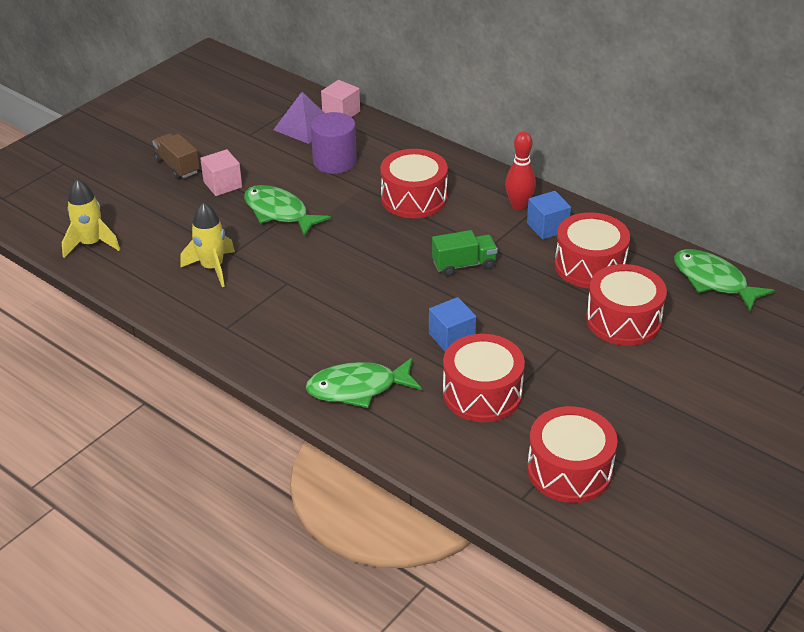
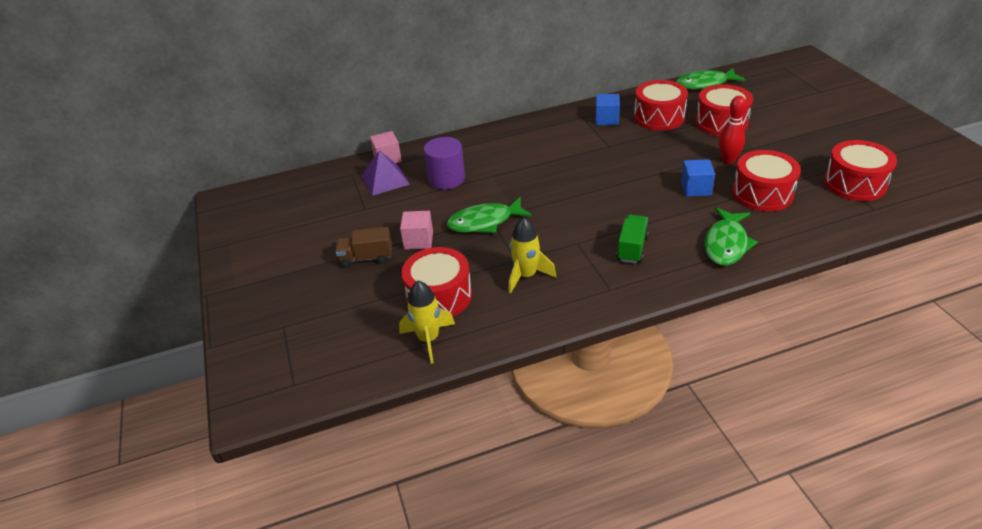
camera: 55 degrees left, 0 degrees up
(414, 198) = (526, 158): red drum -> red drum (439, 296)
(464, 265) = (620, 161): green truck -> green truck (632, 248)
(519, 206) = (574, 122): red bowling pin -> red bowling pin (728, 160)

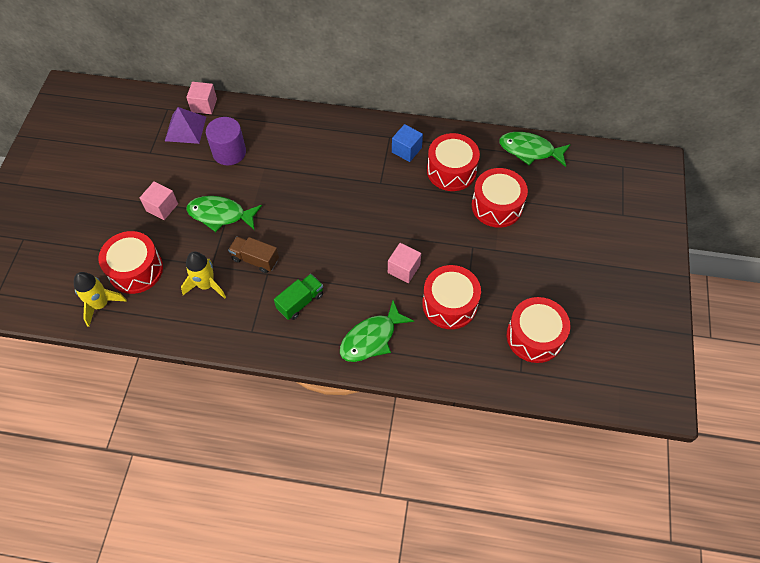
camera: 25 degrees right, 20 degrees up
(366, 258) = (116, 205): brown truck -> brown truck (255, 259)
(696, 188) = (403, 269): blue cube -> pink cube
(728, 160) = (459, 252): red bowling pin -> none

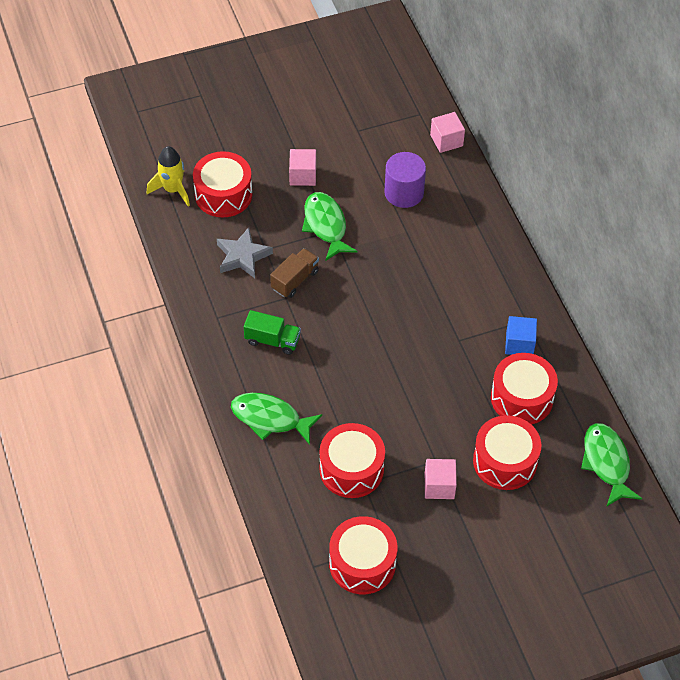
camera: 60 degrees right, 5 degrees down
(185, 128) = (406, 142): purple pyramid -> none
(206, 285) = (242, 256): yellow rocket -> grey star
(255, 259) = (295, 280): brown truck -> brown truck turned 45 degrees clockwise
(403, 269) = (366, 410): pink cube -> pink cube (439, 486)

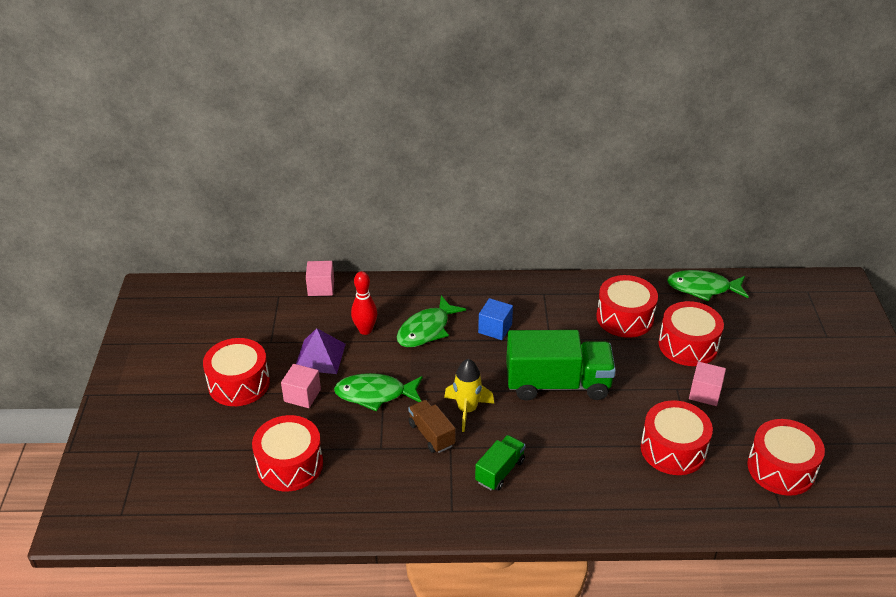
camera: 70 degrees left, 15 degrees down
(173, 190) = (257, 508): yellow rocket -> yellow rocket (467, 410)
(242, 256) = (381, 469): grey star -> none
(270, 419) = (597, 497): green fish -> green fish (426, 330)
(298, 128) = (239, 383): none -> red drum
(355, 171) = (320, 356): none -> purple pyramid
(398, 360) = (557, 384): none -> green truck
(404, 192) = (365, 330): purple cylinder -> red bowling pin
(519, 344) = (567, 304): blue cube -> blue cube (495, 328)

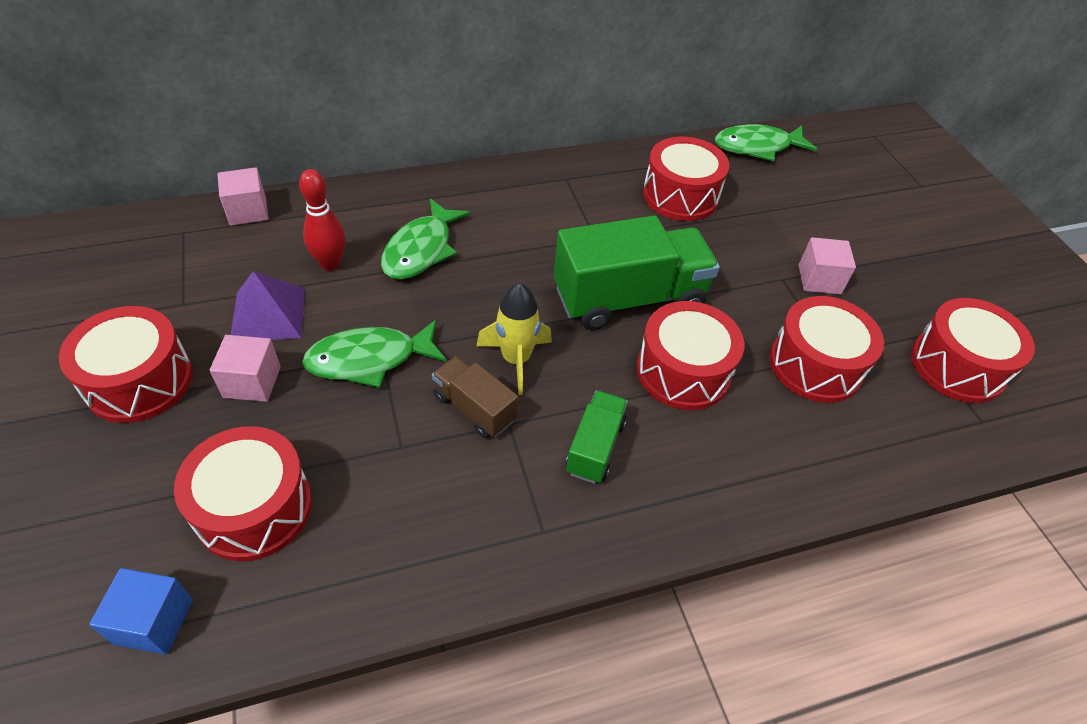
camera: 20 degrees left, 10 degrees up
(495, 328) = (517, 234): blue cube -> blue cube (154, 621)
(688, 345) = (771, 220): red drum -> red drum (683, 371)

